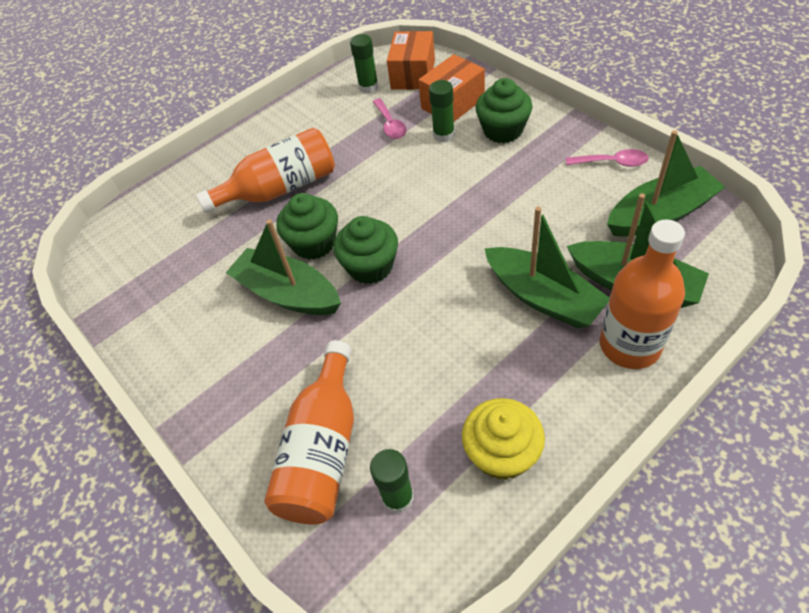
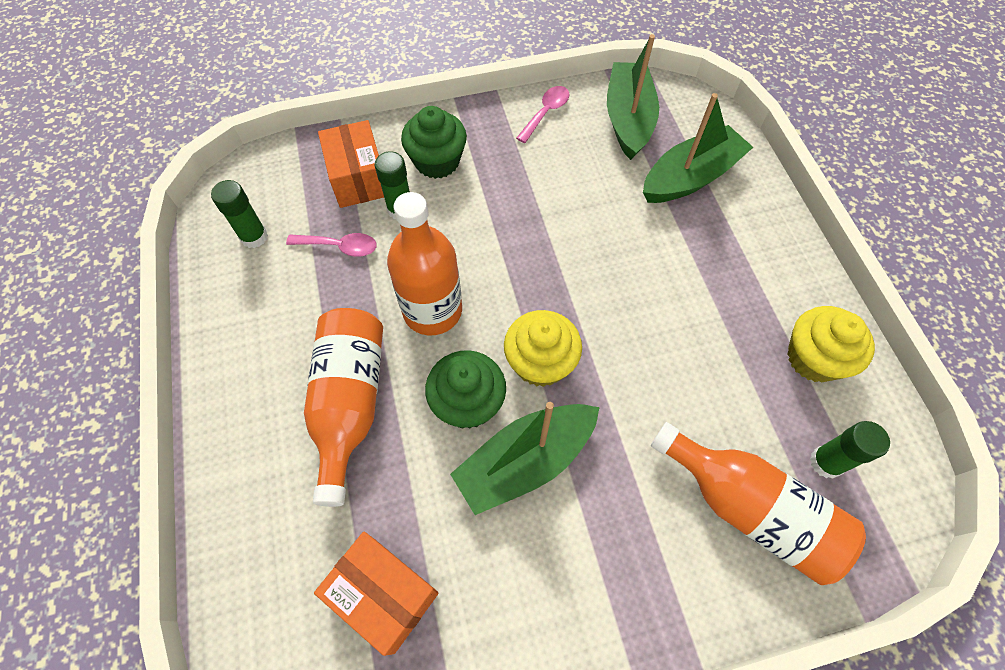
camera: 70 degrees left, 10 degrees up
(370, 266) = (540, 362): green cupcake -> yellow cupcake
(413, 74) = (276, 187): orange box -> orange box (384, 594)
(543, 297) = (667, 243): green boat -> none
(630, 345) = (749, 215): orange bottle -> orange bottle (432, 310)

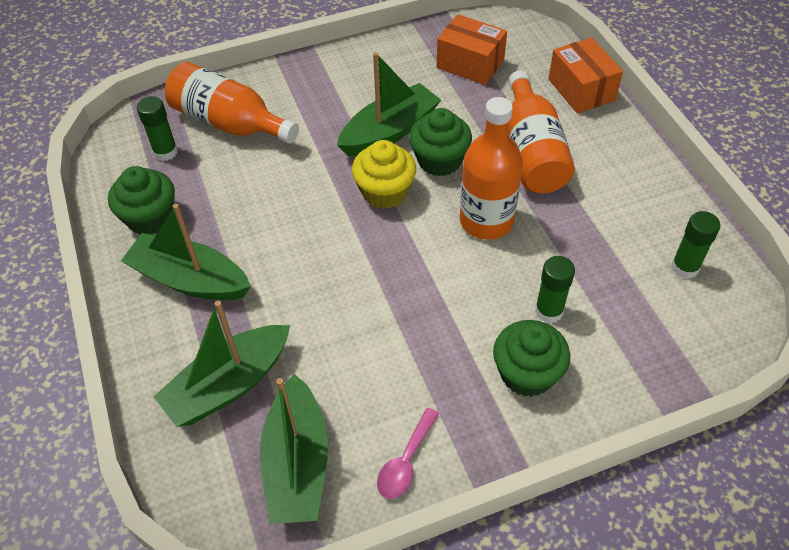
camera: 175 degrees right, 10 degrees down
(339, 247) = (595, 267): pink spoon -> none
(358, 178) = (609, 342): orange box -> orange box (581, 90)
(748, 277) = (190, 279): none -> green boat
(813, 358) = (150, 218): yellow cupcake -> green cupcake

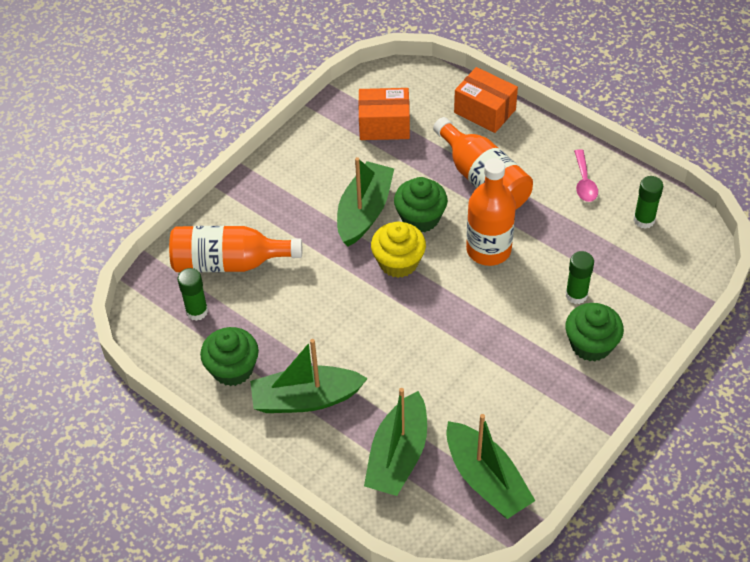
camera: 30 degrees left, 0 degrees up
(406, 461) = (554, 441): pink spoon -> pink spoon (584, 182)

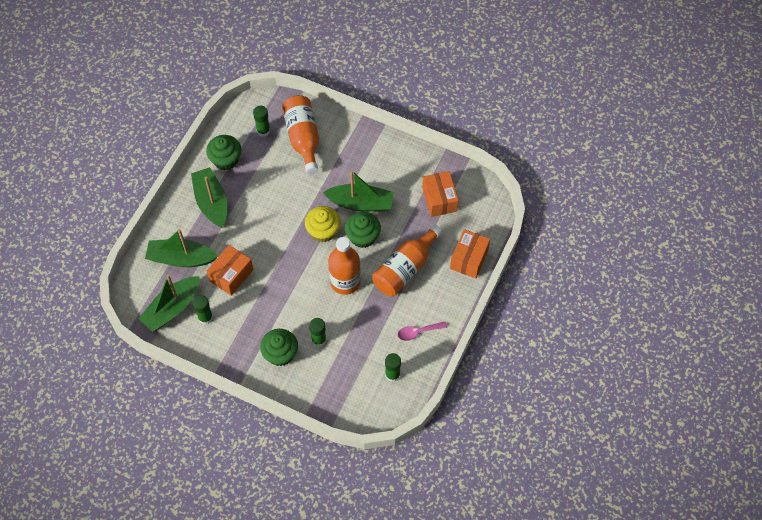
camera: 75 degrees right, 10 degrees up
(445, 389) = (231, 275): none -> orange box
(512, 434) = (205, 317): none -> green glue stick

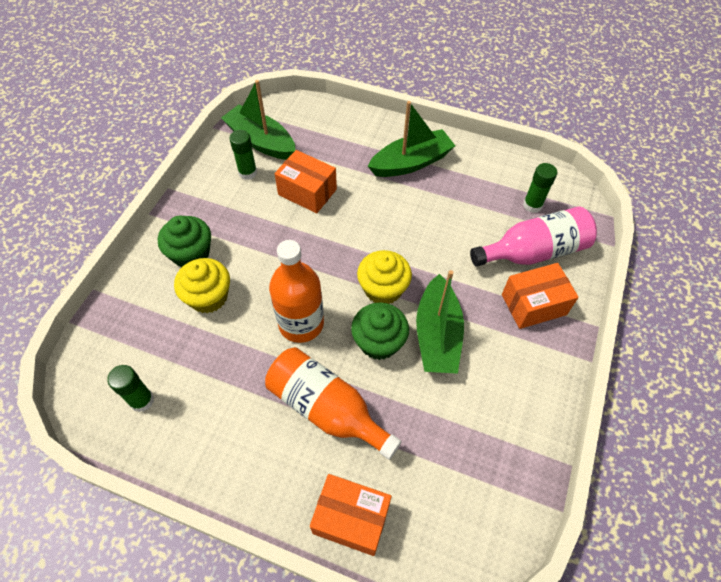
camera: 85 degrees right, 5 degrees down
(181, 258) = (328, 142): green boat -> none
(226, 160) = (477, 170): green cupcake -> none
(303, 138) = (534, 252): orange bottle -> pink bottle
(318, 340) = (208, 297): green glue stick -> yellow cupcake
(418, 332) = (212, 436): pink spoon -> none
(439, 199) = (464, 458): orange box -> orange box (533, 304)

